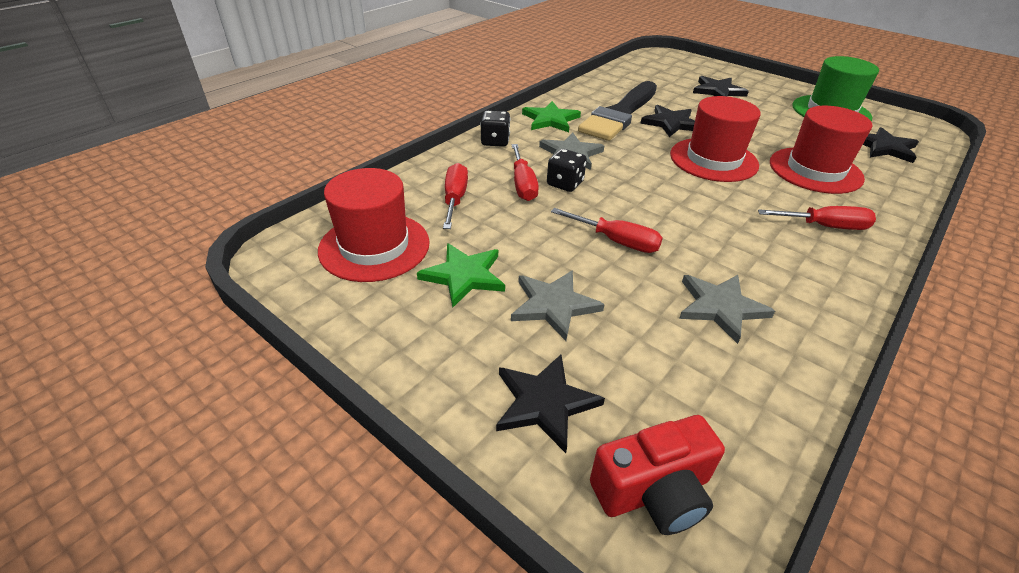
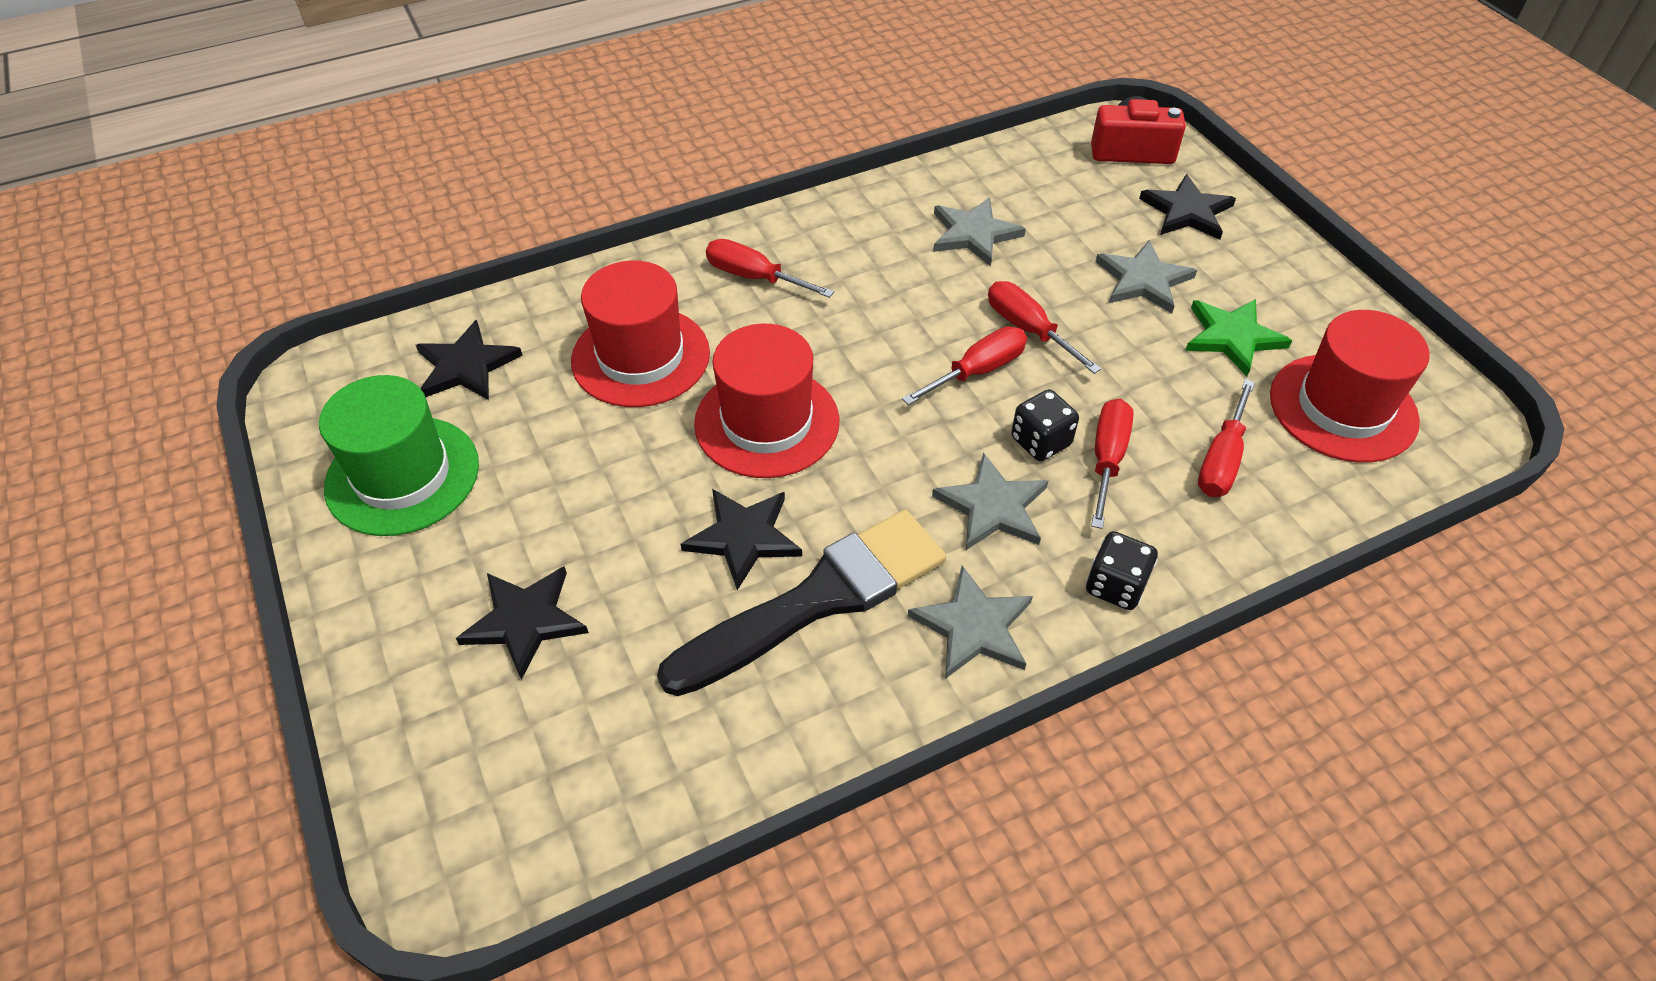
camera: 155 degrees left, 10 degrees up
(550, 120) = (973, 626): green star -> grey star
(628, 208) = (977, 371): none -> red screwdriver

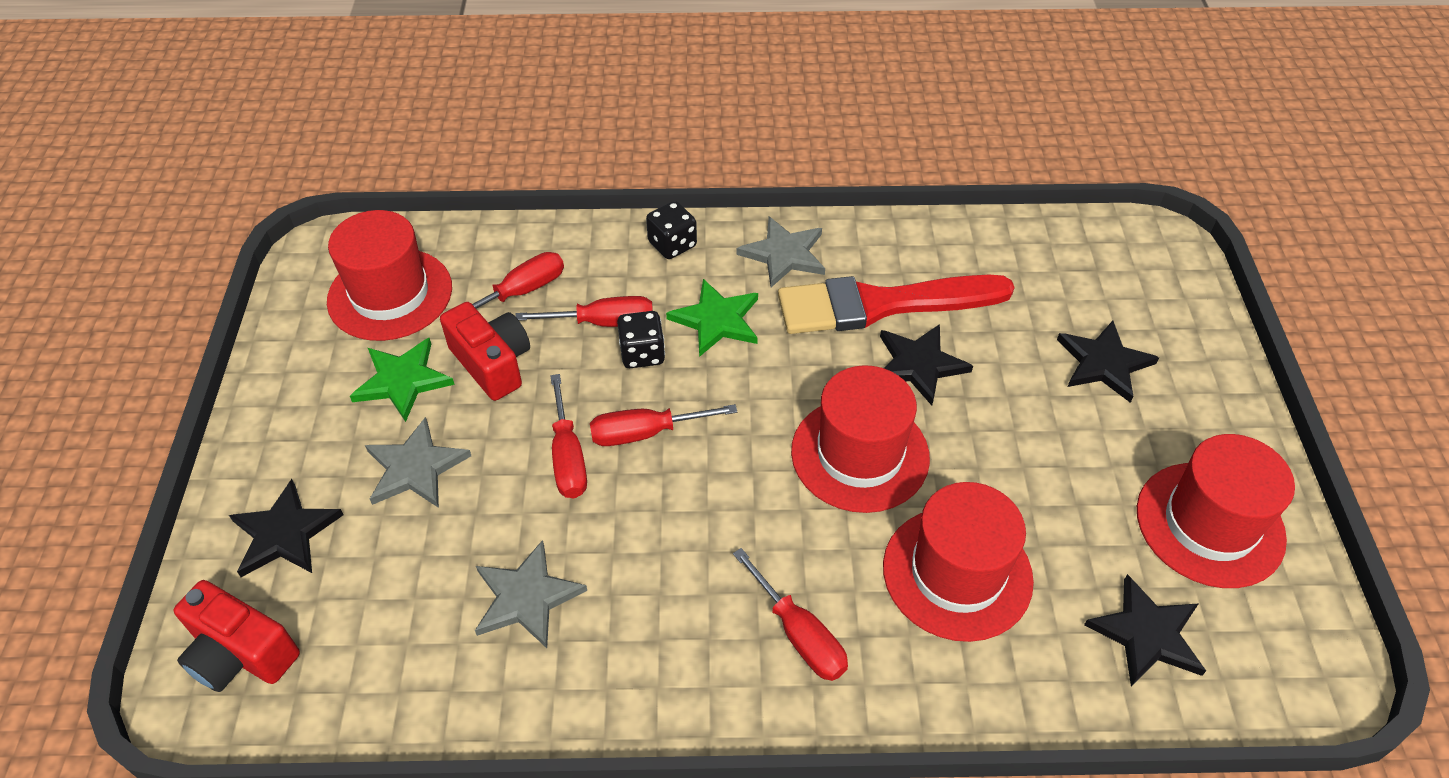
camera: 155 degrees left, 0 degrees up
(402, 475) = (1209, 524): green hat -> red hat
(817, 599) = (882, 305): black brush -> red brush
(993, 507) = (716, 320): grey star -> green star
(1107, 459) = (603, 322): red screwdriver -> red screwdriver turned 135 degrees counterclockwise
(1172, 380) = (492, 363): none -> red camera

